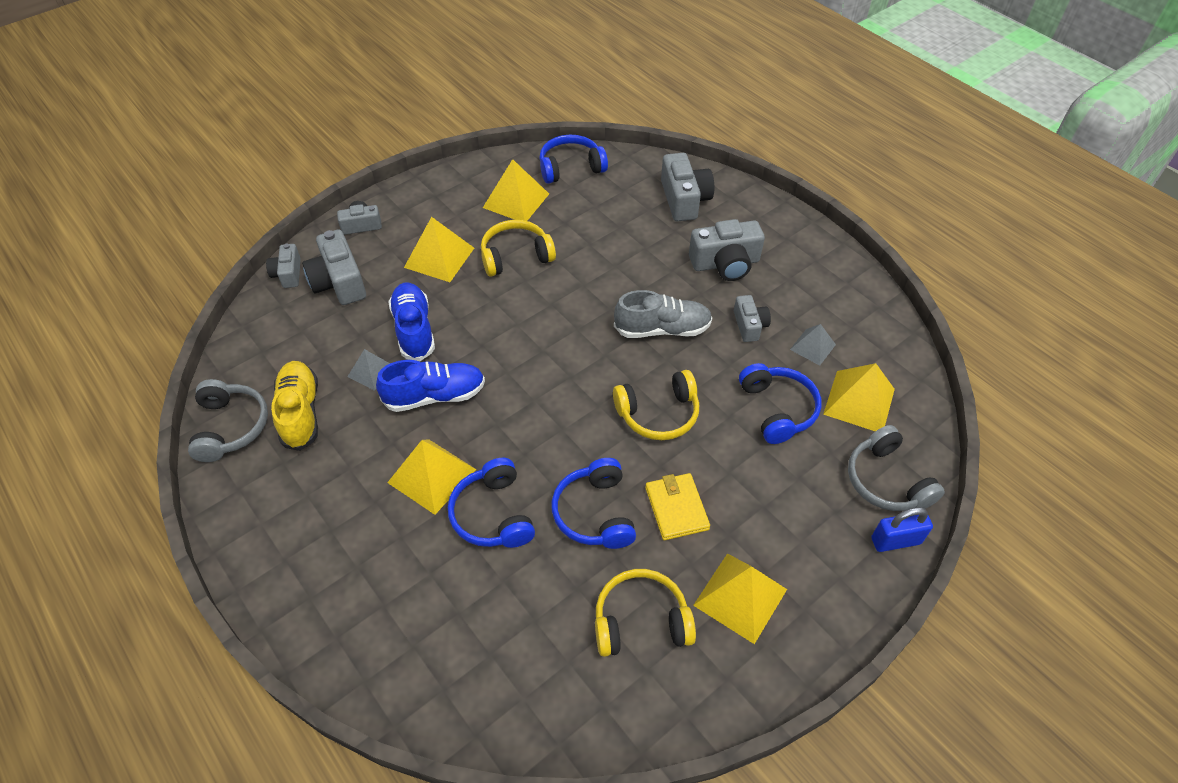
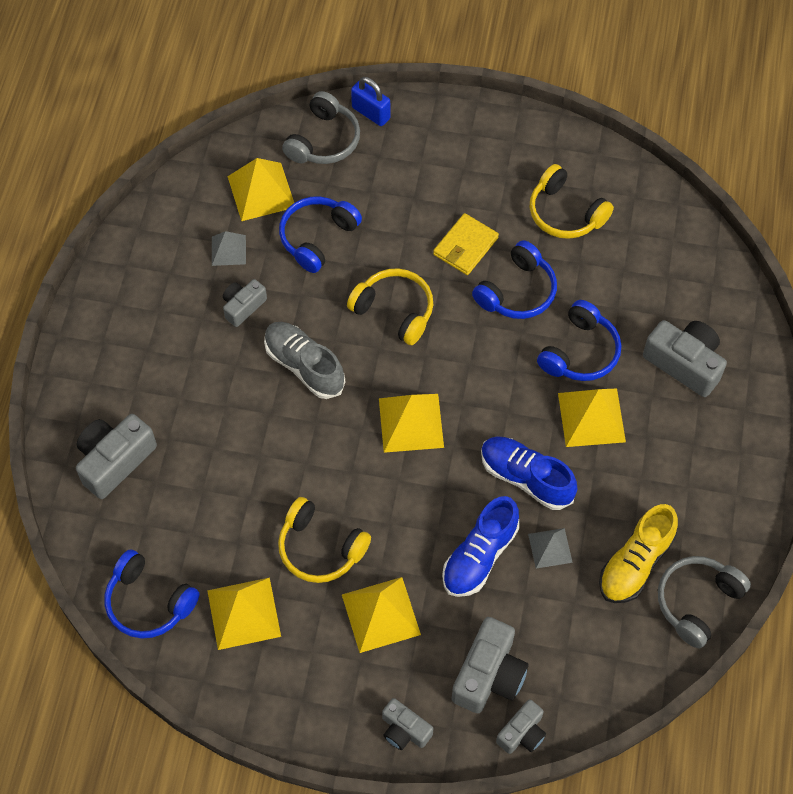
camera: 130 degrees left, 10 degrees up
(725, 263) = (180, 369): grey camera -> grey camera (684, 363)
(740, 597) = (495, 171): yellow pyramid -> yellow pyramid (411, 422)

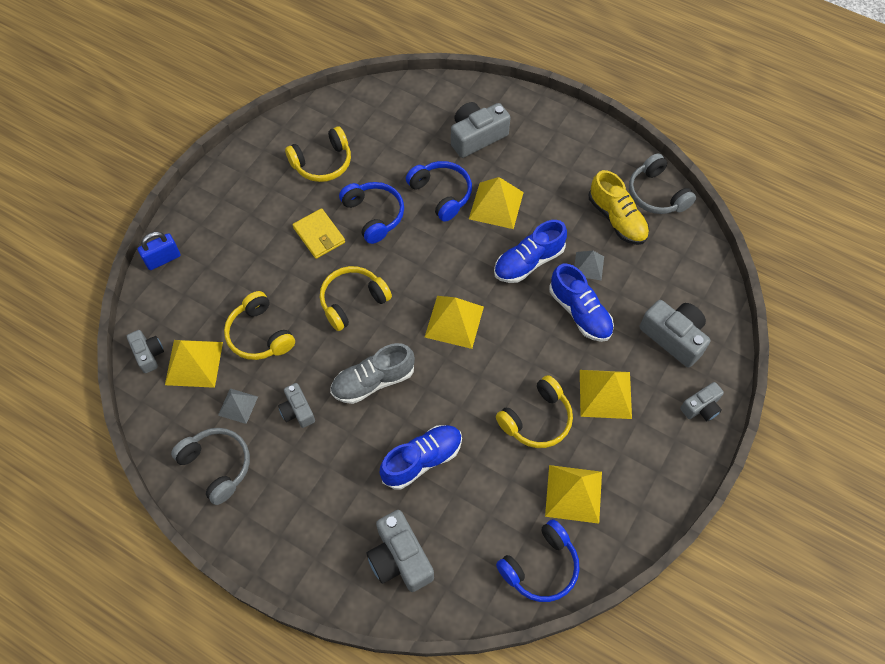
camera: 70 degrees left, 0 degrees up
(229, 445) = (422, 460): none -> blue shoe
(317, 237) = (259, 335): blue headphones -> yellow headphones
(324, 140) = (170, 301): grey headphones -> grey headphones (217, 465)
(522, 733) = (723, 331): grey camera -> grey camera (148, 354)

